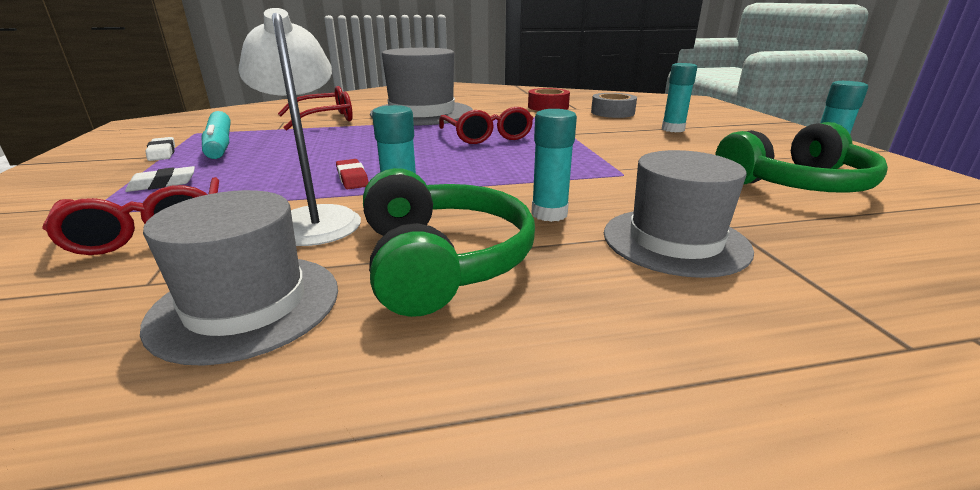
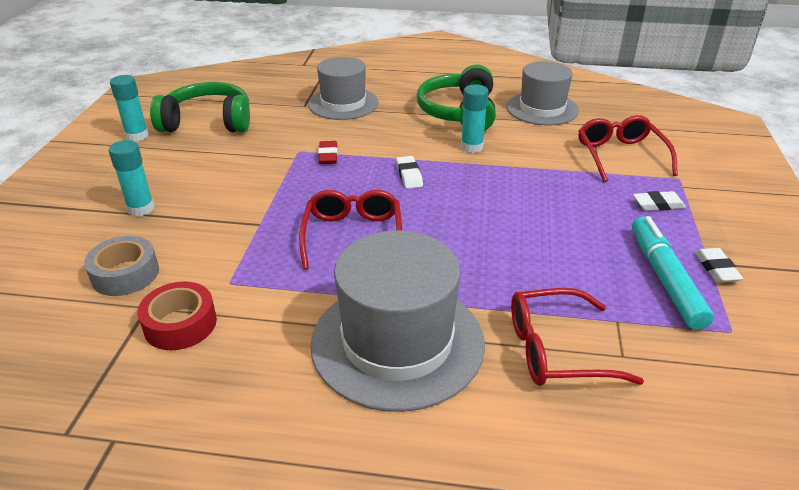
camera: 160 degrees left, 10 degrees up
(315, 219) = (525, 148): white lamp -> none
(352, 178) = (504, 183): red eraser -> red eraser (328, 156)
(470, 171) = (409, 175): none -> white eraser
(549, 214) = (386, 128): turquoise glue stick -> none

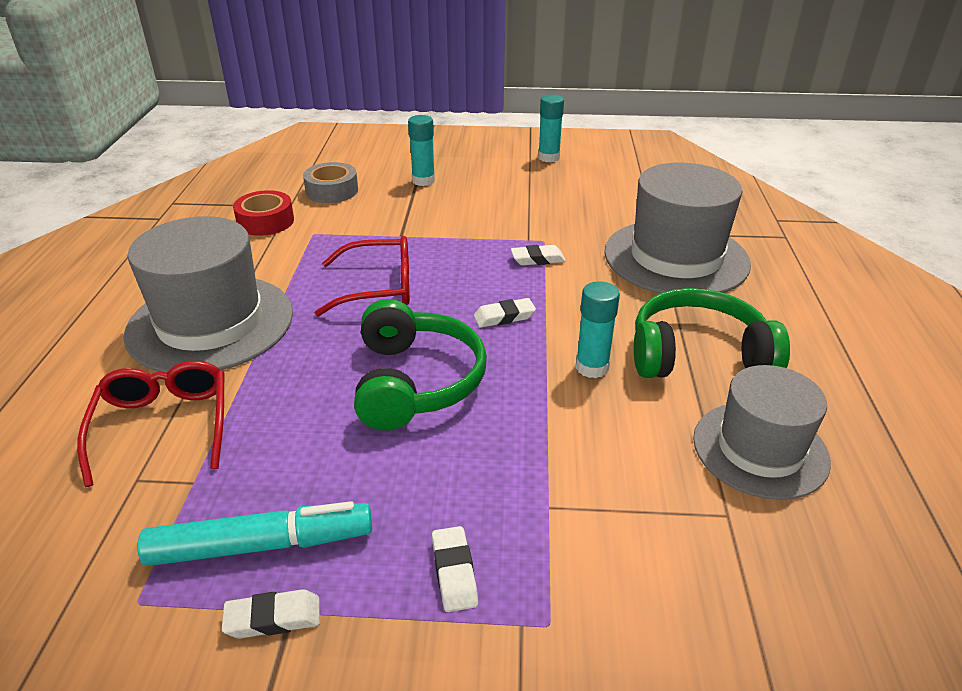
camera: 85 degrees right, 0 degrees up
(208, 122) = (589, 184): green headphones -> green headphones (414, 382)
(328, 156) = (537, 259): red eraser -> white eraser
(343, 103) = (676, 258): grey hat -> grey hat, size x1.51
(620, 156) = (614, 543): red glasses -> none

